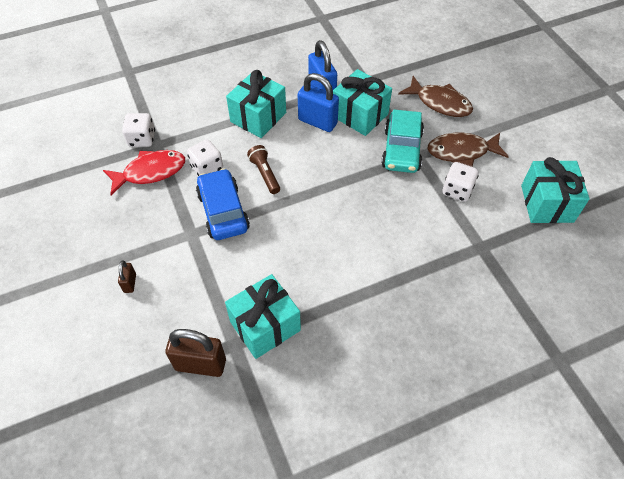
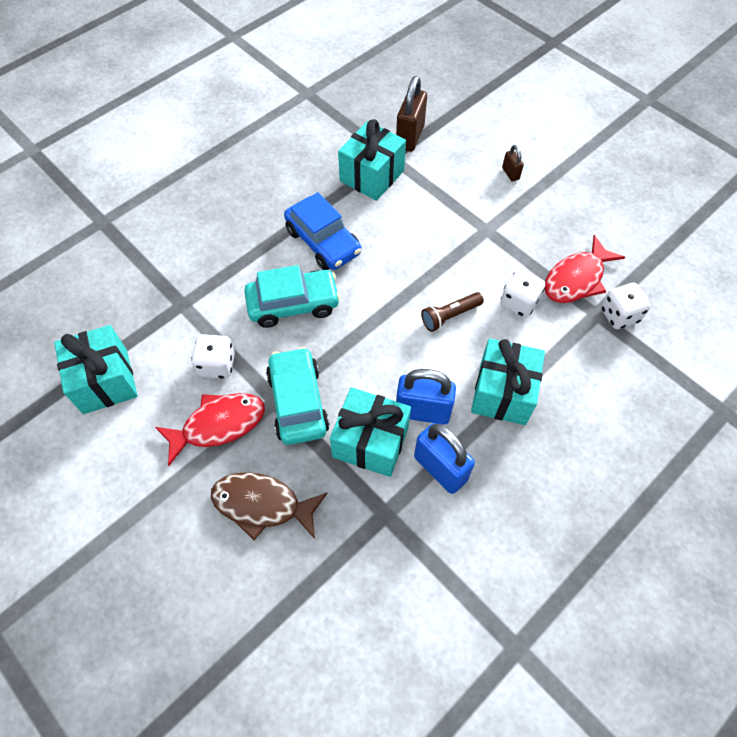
camera: 160 degrees right, 5 degrees up
(200, 364) = (410, 137): brown padlock -> brown padlock turned 60 degrees counterclockwise
(223, 211) = (469, 260): blue car -> blue car (323, 242)
(265, 174) = (450, 316): brown flashlight -> brown flashlight turned 105 degrees clockwise
(385, 219) = (293, 304): none -> turquoise car
(462, 152) = (218, 425): brown fish -> red fish

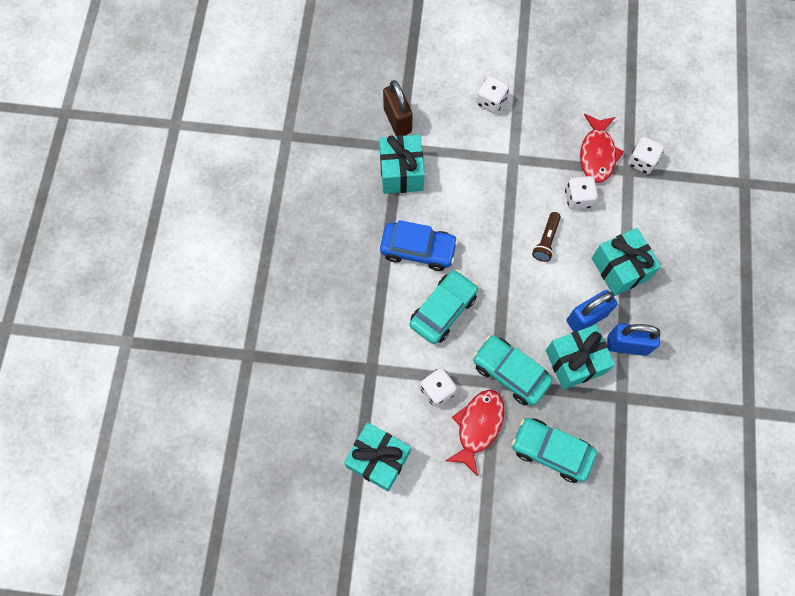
camera: 40 degrees left, 10 degrees up
(262, 505) = (551, 451): brown fish -> turquoise car
(510, 173) = (491, 101): brown padlock -> white dice

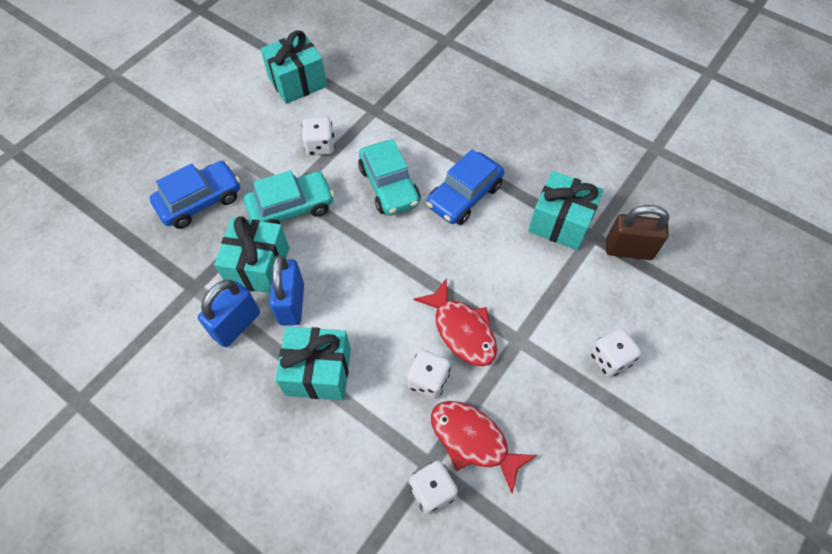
camera: 120 degrees right, 10 degrees down
(478, 427) = (266, 159): red fish -> red fish (461, 330)
(546, 241) = (399, 315): brown flashlight -> none
(551, 451) = (200, 201): turquoise car -> blue car

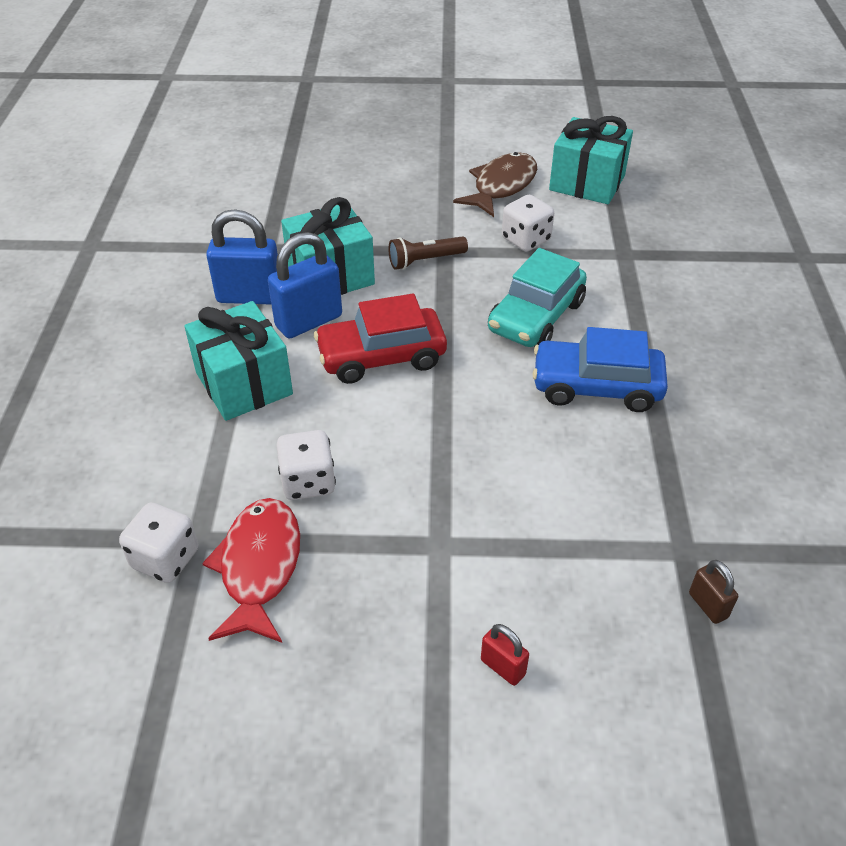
camera: 55 degrees right, 15 degrees down
(200, 201) = (367, 200): blue car -> none
(258, 123) = (501, 186): none -> brown fish
(291, 207) = (425, 261): turquoise car -> brown flashlight
(357, 282) = (381, 356): none -> red car
(461, 330) = (402, 479): red fish -> none
(560, 222) = (664, 502): turquoise gift -> none
(610, 358) = (503, 667): white dice -> red padlock
(628, 249) = (708, 605): brown padlock -> brown padlock, size x0.50

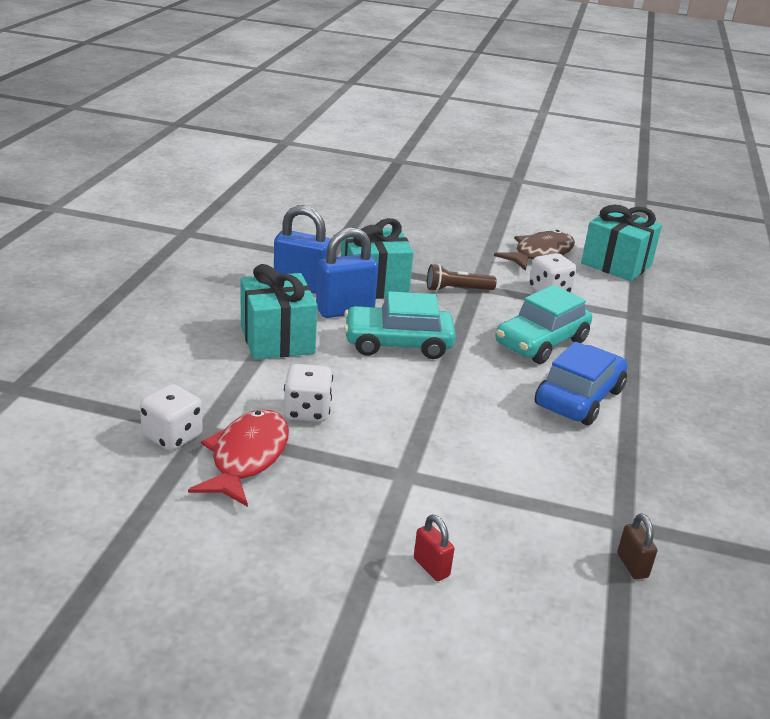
camera: 10 degrees right, 15 degrees down
(381, 356) = (398, 344): red car -> turquoise car
(596, 386) = (579, 398): blue car -> blue car turned 105 degrees clockwise

